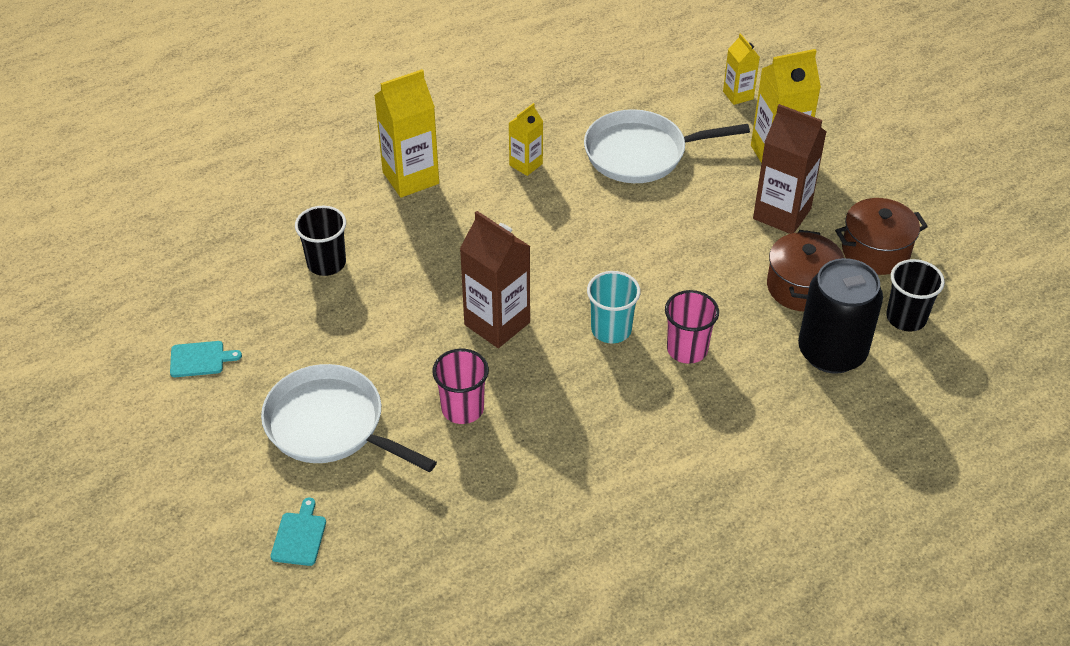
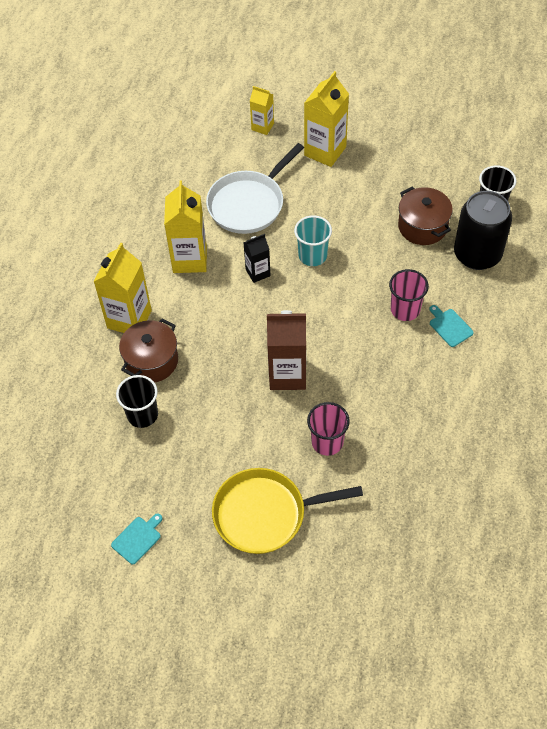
camera: 40 degrees left, 10 degrees up
(299, 536) = (326, 594): turquoise cutting board -> turquoise cutting board (449, 326)
(330, 425) = (265, 514): white pan -> yellow pan
(526, 164) = (190, 259): yellow carton -> yellow carton, size x1.77
(577, 217) = (258, 272): none -> black carton
(611, 329) = (353, 329): turquoise cup -> turquoise cup (312, 256)
(782, 214) = (366, 188): brown carton -> none
(875, 251) = (437, 176): brown pot -> brown pot (151, 361)

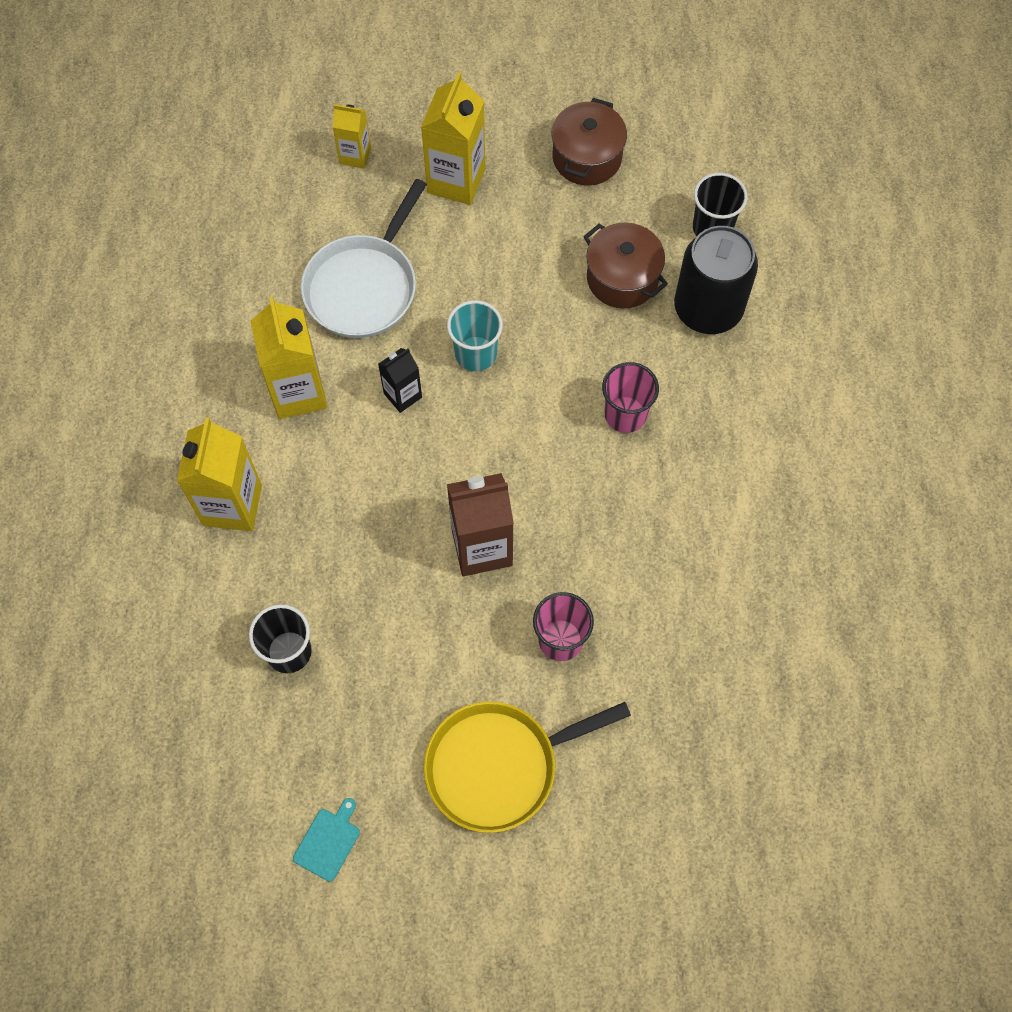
camera: 15 degrees left, 10 degrees up
(151, 361) = (281, 565): brown pot -> brown pot (587, 157)
(449, 326) = (692, 429): turquoise cutting board -> none

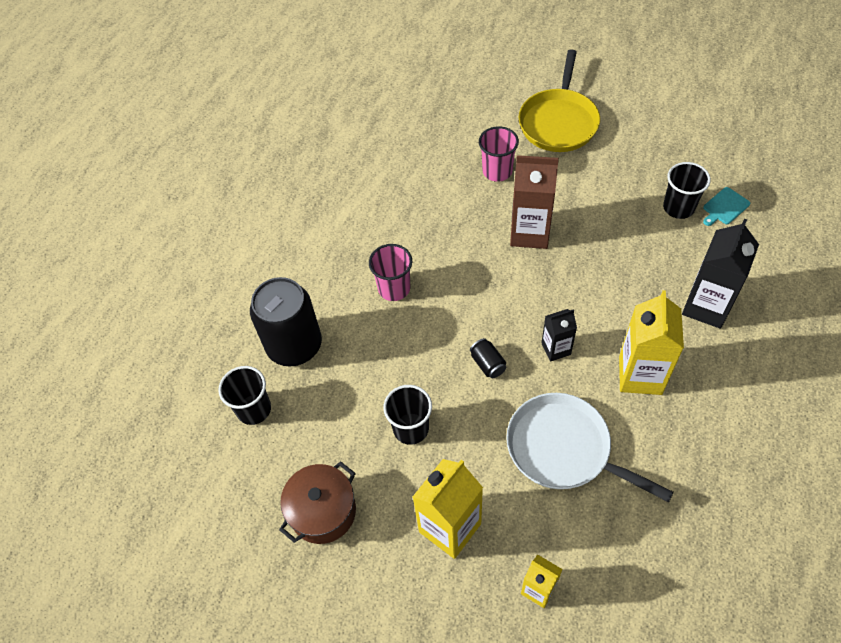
camera: 155 degrees left, 10 degrees down
(232, 505) = (706, 306): yellow carton -> black carton
(328, 841) = (671, 112): turquoise cutting board -> turquoise cutting board (725, 207)
(364, 286) = (564, 449): white pan -> white pan turned 105 degrees counterclockwise
(476, 354) = (488, 364): turquoise cup -> black can
(498, 766) = (559, 122): yellow pan -> yellow pan turned 105 degrees clockwise
(533, 259) = (411, 428): none -> black cup
(622, 278) = (347, 389): brown pot -> none

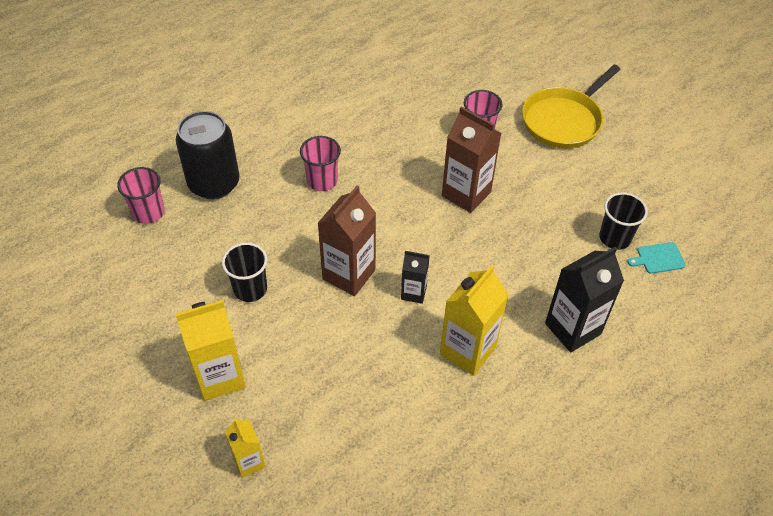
camera: 25 degrees right, 5 degrees down
(254, 409) = (148, 213): black cup -> pink cup
(323, 511) = (138, 311): brown pot -> none
(488, 364) = (349, 274): black can -> brown carton
(564, 449) = (356, 371): white pan -> none

